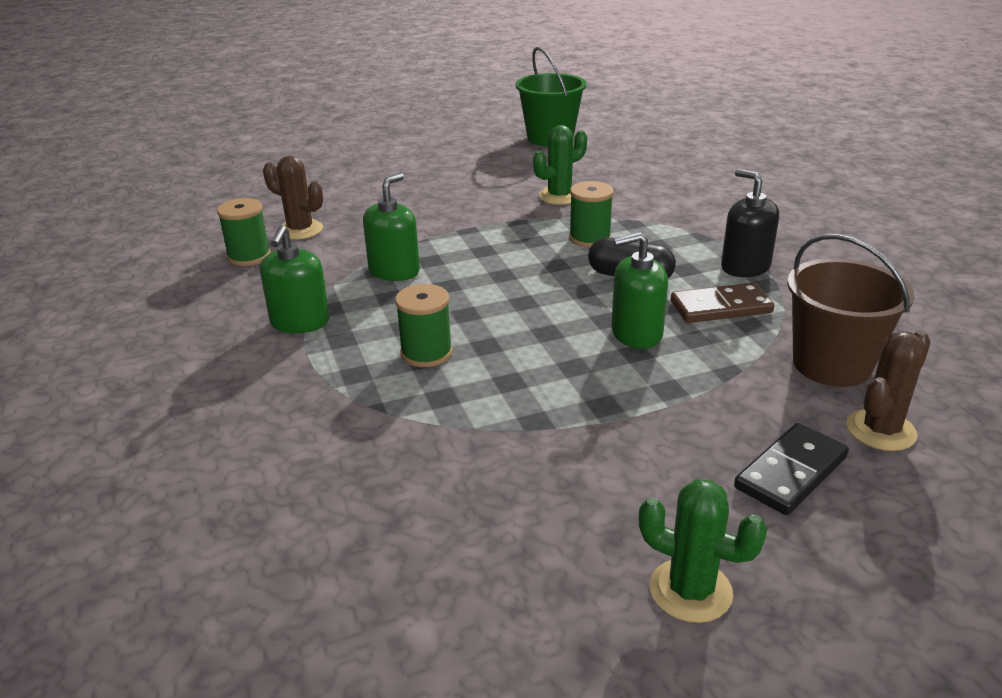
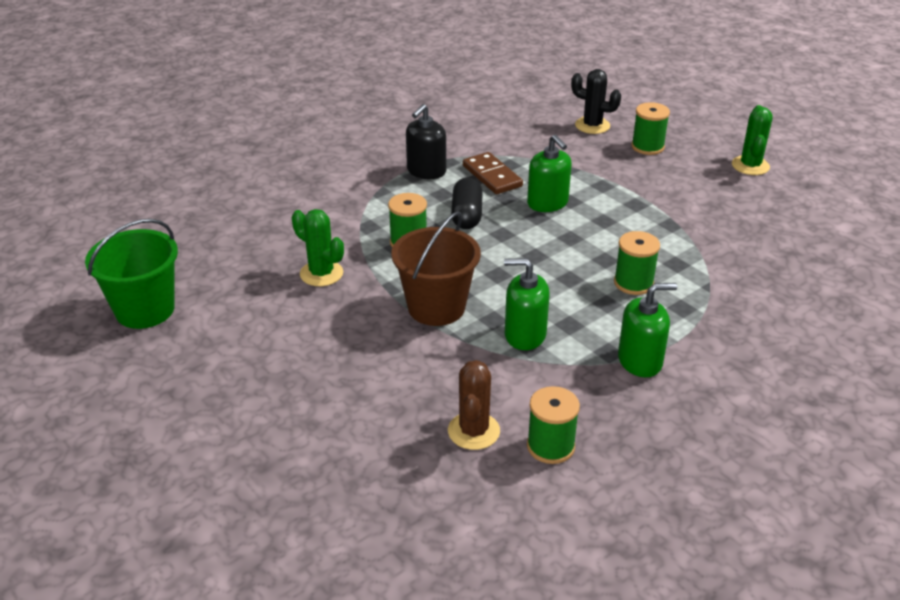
camera: 110 degrees left, 5 degrees up
(791, 472) = (647, 147): black domino -> green spool
(832, 364) = (538, 138): brown bucket -> brown bucket (436, 307)
(880, 430) = (592, 125): brown cactus -> black cactus

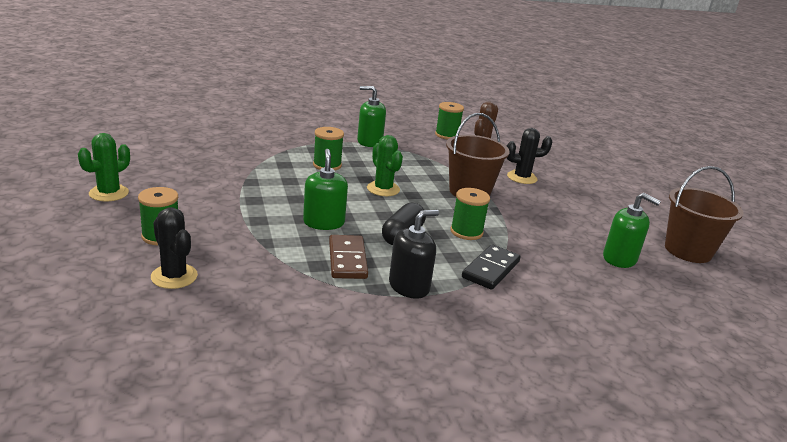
camera: 160 degrees left, 10 degrees down
(145, 310) = (688, 251): green bucket -> brown bucket
(321, 273) = (546, 233): green cactus -> green cactus (383, 189)
(366, 208) = (490, 269): none -> black domino
(379, 372) = (522, 177): none -> black cactus
(525, 335) = (423, 166): green soap dispenser -> green soap dispenser (619, 259)

